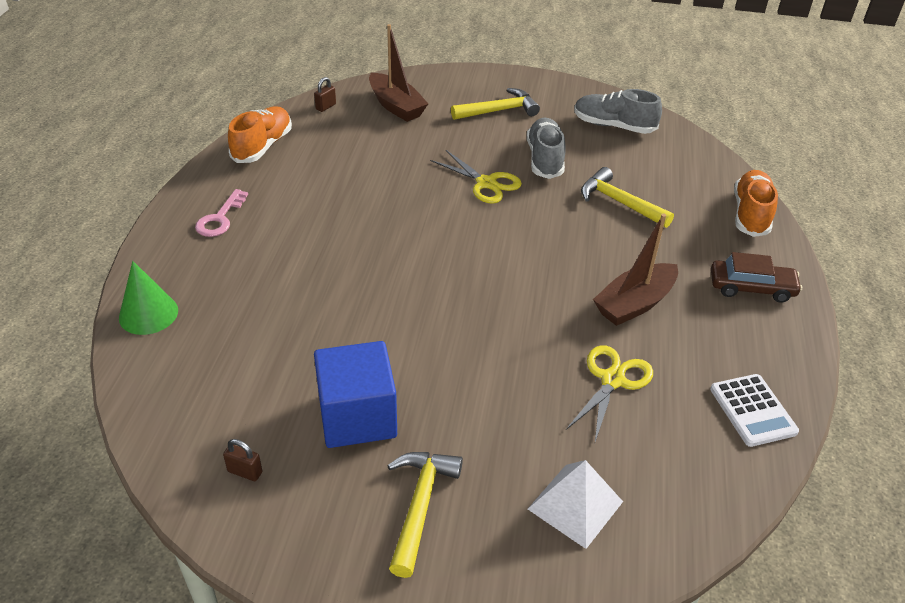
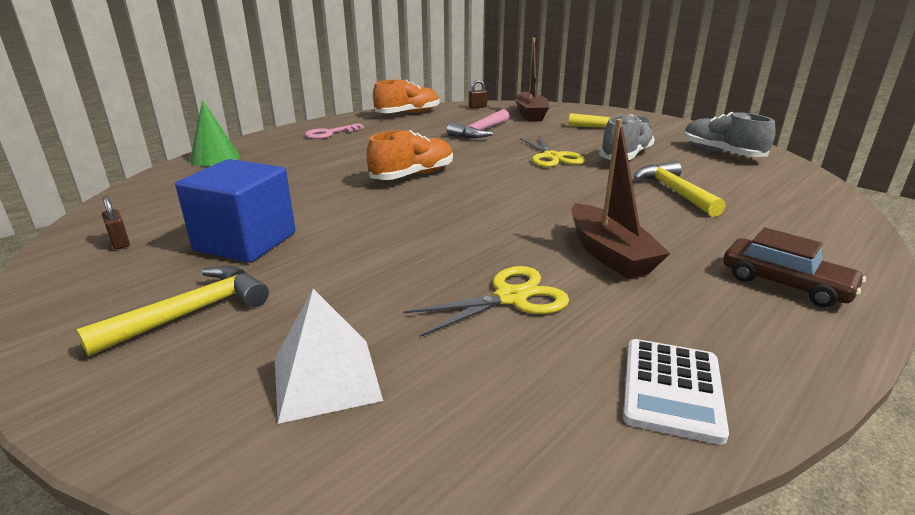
camera: 35 degrees right, 15 degrees down
(379, 159) = (480, 132): none -> pink hammer
(634, 304) = (609, 254): brown boat -> brown boat turned 105 degrees counterclockwise
(750, 214) = (840, 232): orange shoe -> orange shoe (413, 175)

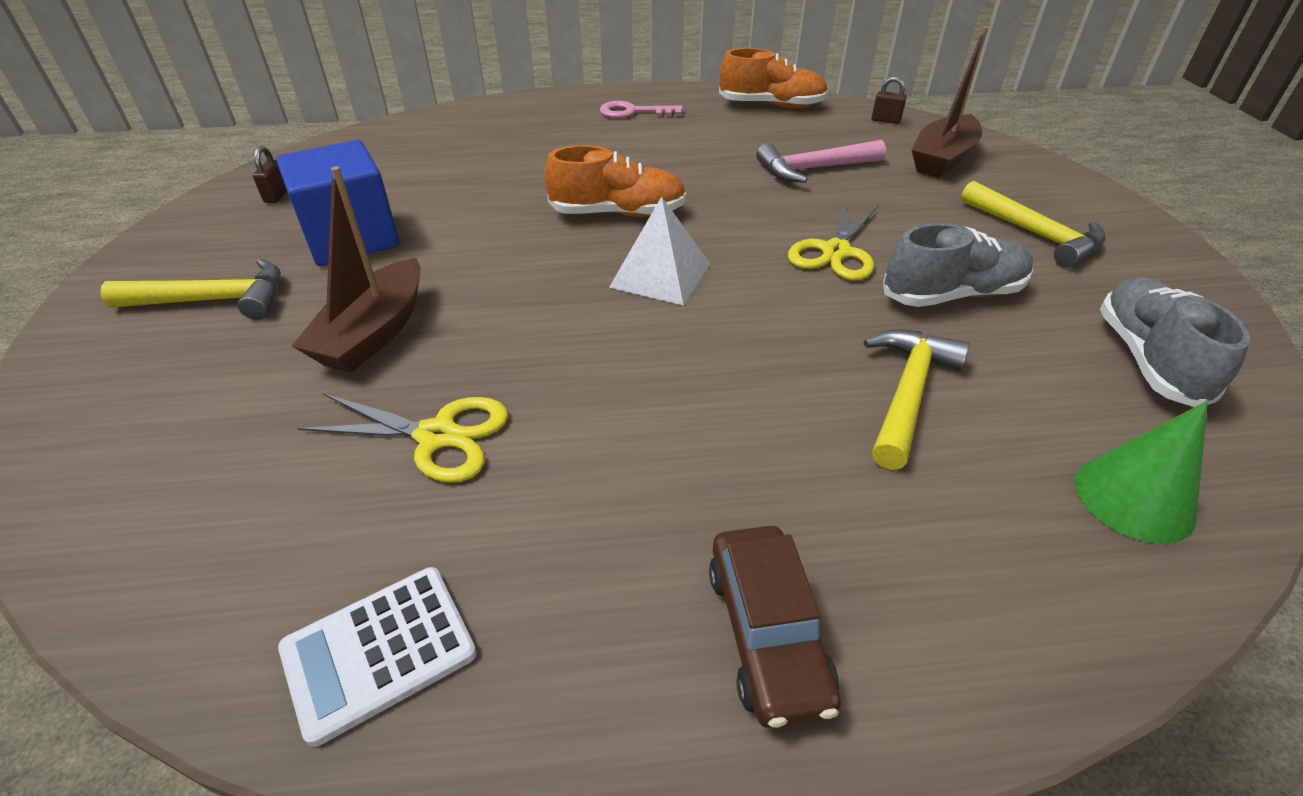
camera: 40 degrees right, 15 degrees up
(215, 158) = (479, 113): green cone -> green cone (1134, 498)
(326, 378) = (188, 425): white pyramid -> white pyramid (660, 275)
(609, 254) = (631, 443): brown boat -> brown boat (374, 333)

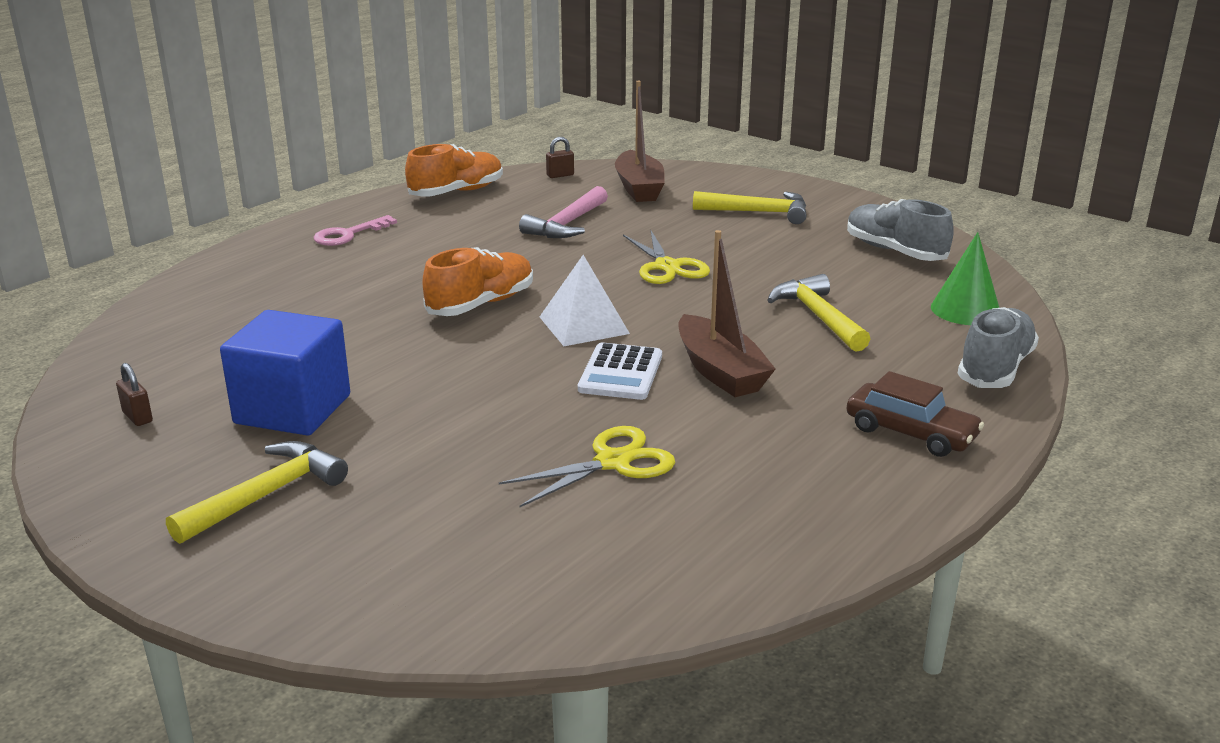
camera: 45 degrees left, 15 degrees down
(374, 333) = (452, 445): brown boat -> brown boat (720, 371)
(379, 651) = (767, 543): white calculator -> white calculator (620, 373)
(952, 295) = (766, 262): grey shoe -> grey shoe (995, 368)

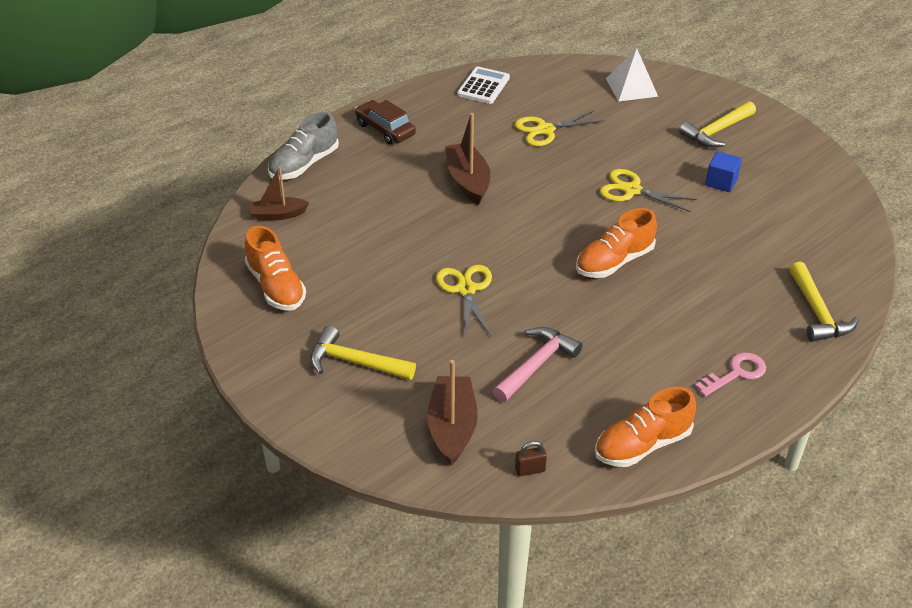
camera: 170 degrees left, 15 degrees up
(137, 417) = (809, 186): brown padlock -> none
(293, 409) = (721, 182): blue cube -> blue cube, size x0.53
(450, 384) = (632, 190): none -> yellow scissors
(584, 325) = (543, 231): white pyramid -> white pyramid (631, 87)
(620, 373) = (528, 187): white calculator -> white calculator (483, 86)
(818, 316) = (381, 220): yellow hammer -> yellow hammer (817, 312)
(895, 251) = (276, 287): grey shoe -> orange shoe
(965, 310) = (278, 215): green cone -> brown boat

